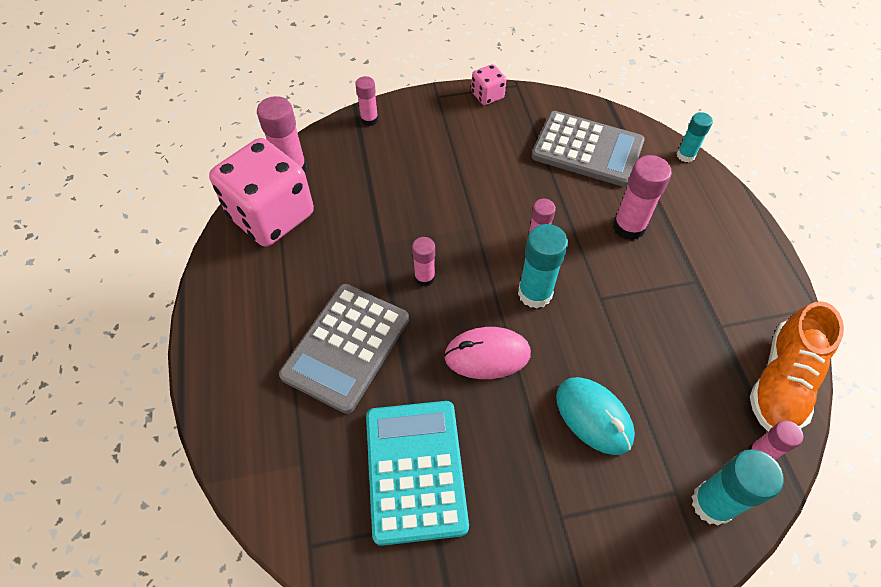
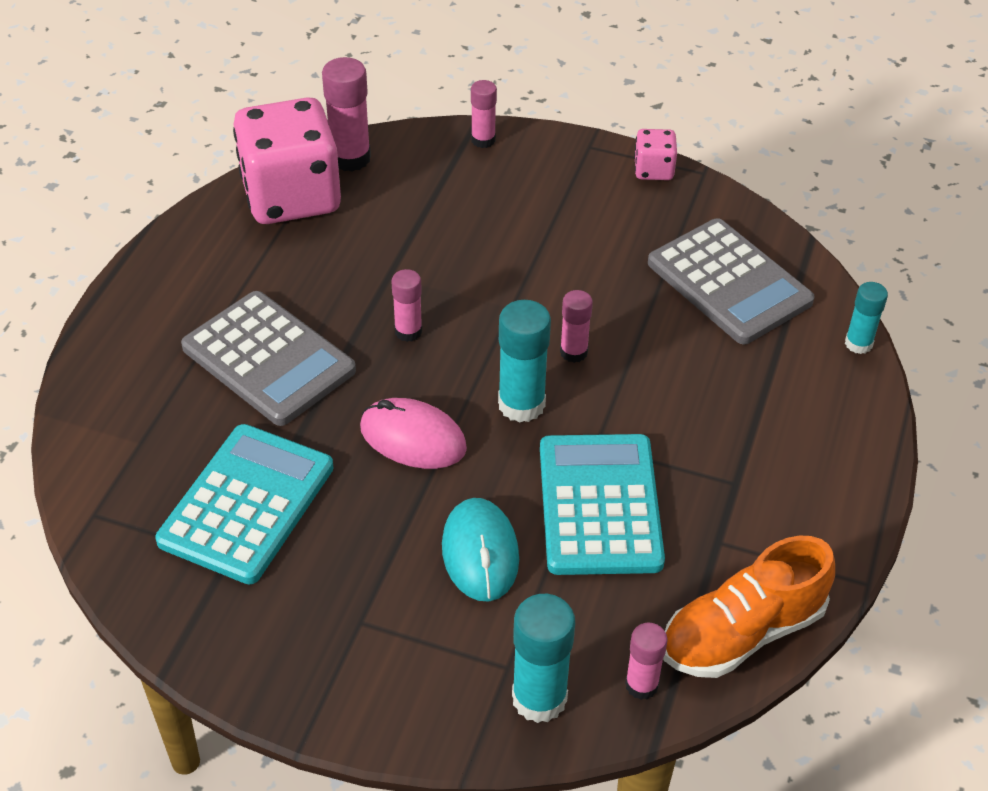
camera: 30 degrees right, 10 degrees down
(346, 347) = (268, 359): grey calculator -> grey calculator turned 105 degrees counterclockwise
(628, 227) = (702, 389): pink glue stick -> none
(635, 339) = (600, 505): none -> turquoise calculator

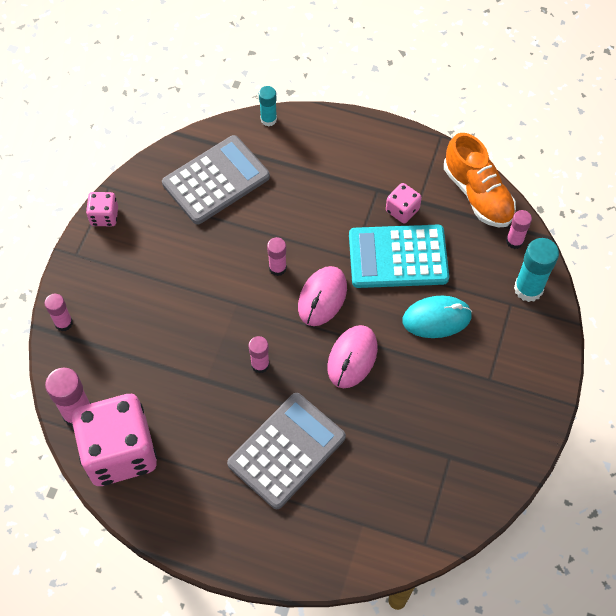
camera: 90 degrees left, 15 degrees up
(247, 504) = (410, 450): turquoise calculator -> none
(521, 404) = (322, 297): turquoise glue stick -> pink mouse
(695, 515) = (402, 210): none -> pink dice

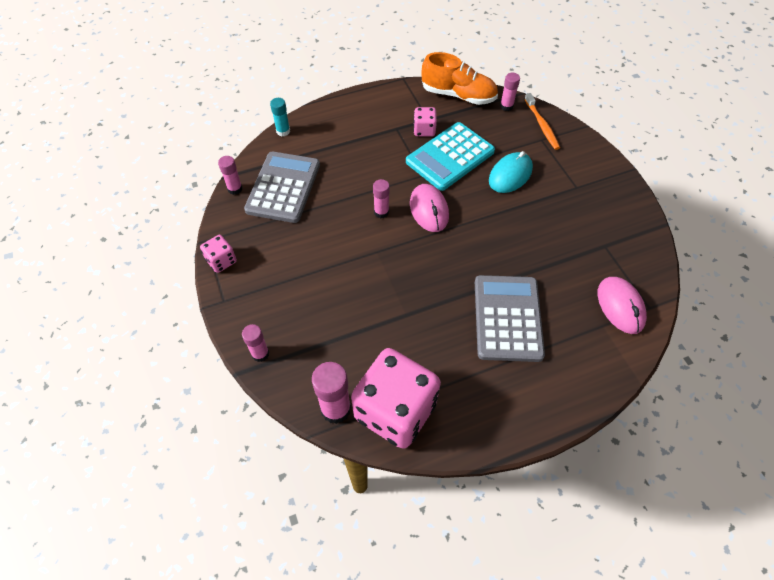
camera: 40 degrees left, 5 degrees down
(260, 365) = (432, 278): pink glue stick -> pink glue stick (235, 189)
(352, 358) = (486, 231): pink mouse -> pink mouse (620, 306)
(528, 289) = (542, 125): turquoise glue stick -> orange toothbrush

